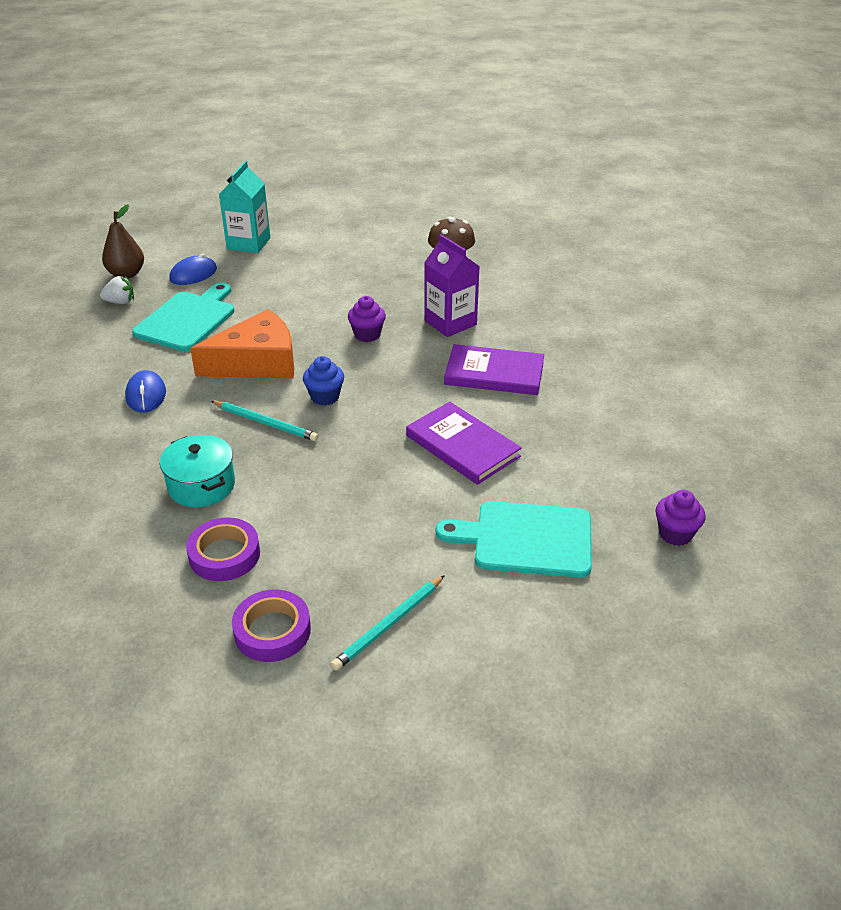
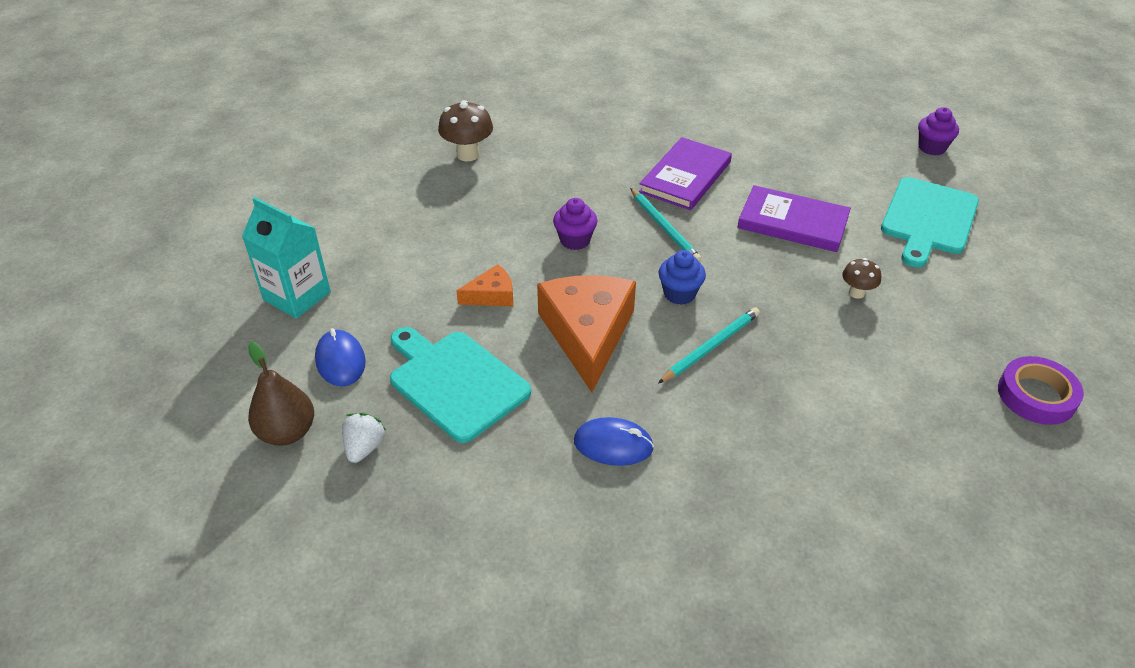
camera: 70 degrees left, 5 degrees up
(201, 485) = (809, 416): turquoise pot -> none
(224, 554) = (926, 414): purple tape -> none
(282, 313) = (492, 295): none -> orange cheese
(374, 497) = (856, 293): none -> brown mushroom
(389, 624) = (1028, 319): turquoise pencil -> turquoise pencil (664, 227)
(450, 323) = (583, 181): purple carton -> none
(462, 446) = (793, 222): purple book -> purple book turned 45 degrees clockwise

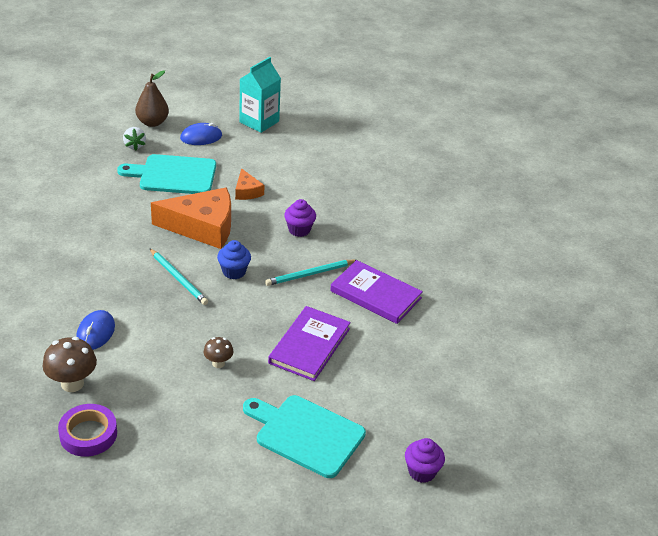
camera: 90 degrees right, 5 degrees down
(364, 447) = (134, 145): white strawberry -> white strawberry turned 60 degrees clockwise
(455, 382) = (174, 175): turquoise cutting board -> turquoise cutting board turned 135 degrees counterclockwise
(468, 154) = (407, 187): brown mushroom -> brown mushroom (72, 384)
(613, 444) = (109, 228): blue mouse -> blue mouse (95, 332)

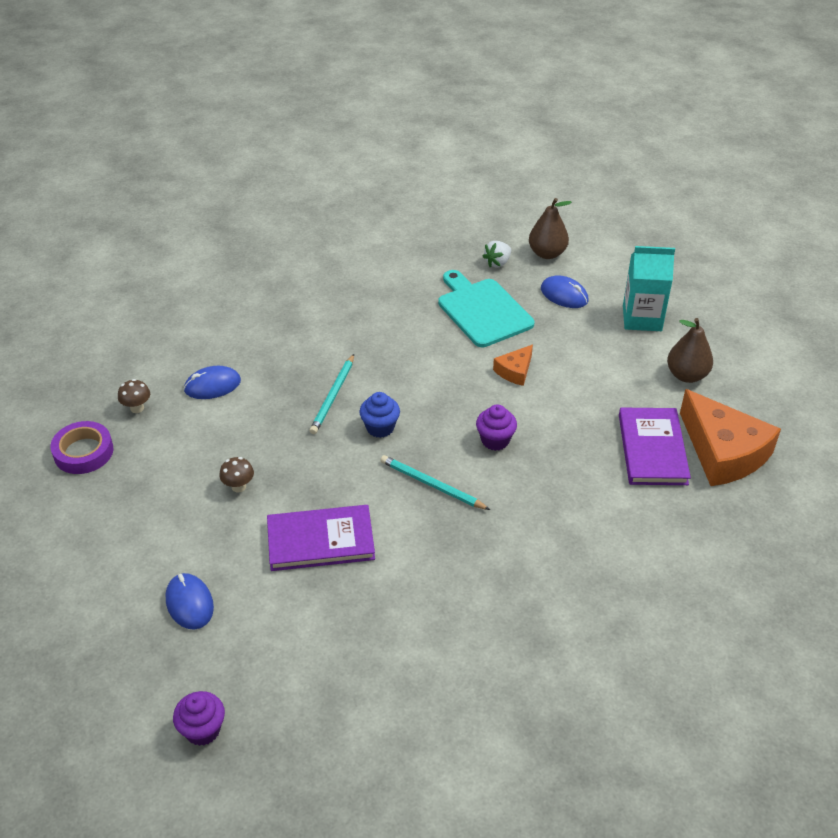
camera: 60 degrees right, 5 degrees up
(72, 384) = (137, 408): brown mushroom -> brown mushroom, size x0.59
(202, 227) = (425, 371): orange cheese -> orange cheese (723, 452)
(306, 434) = (189, 603): turquoise cutting board -> blue mouse
(325, 133) = (686, 375): none -> brown pear
(375, 294) = (451, 554): purple book -> purple book (652, 449)

